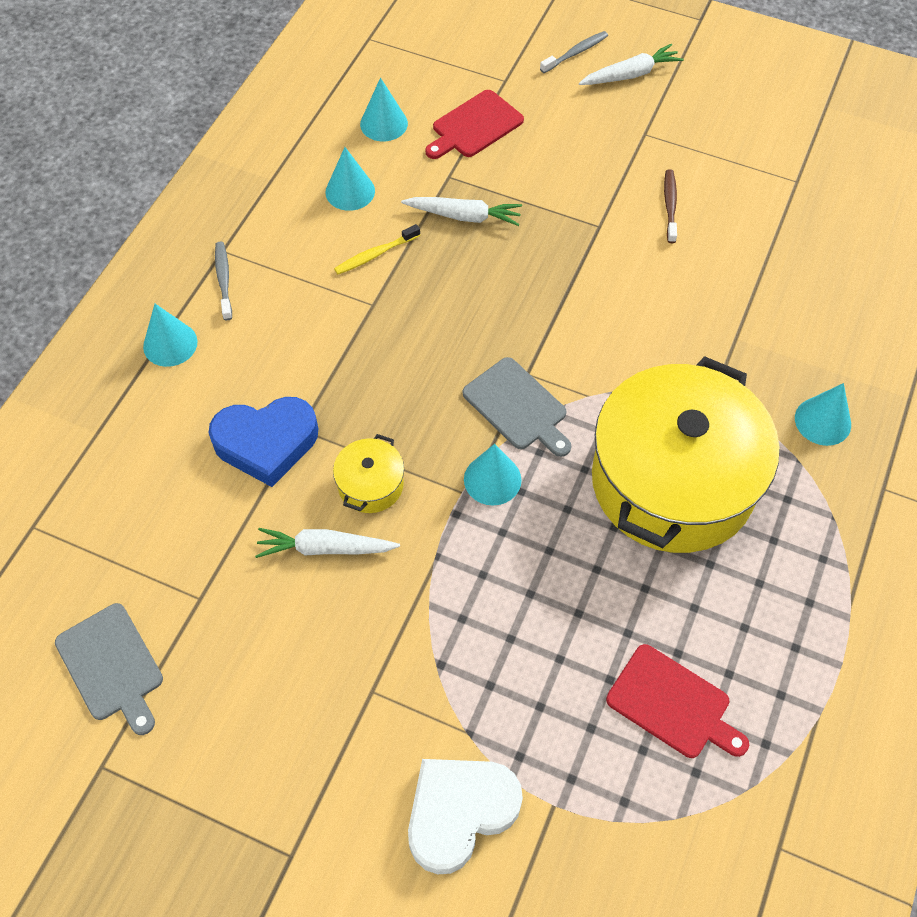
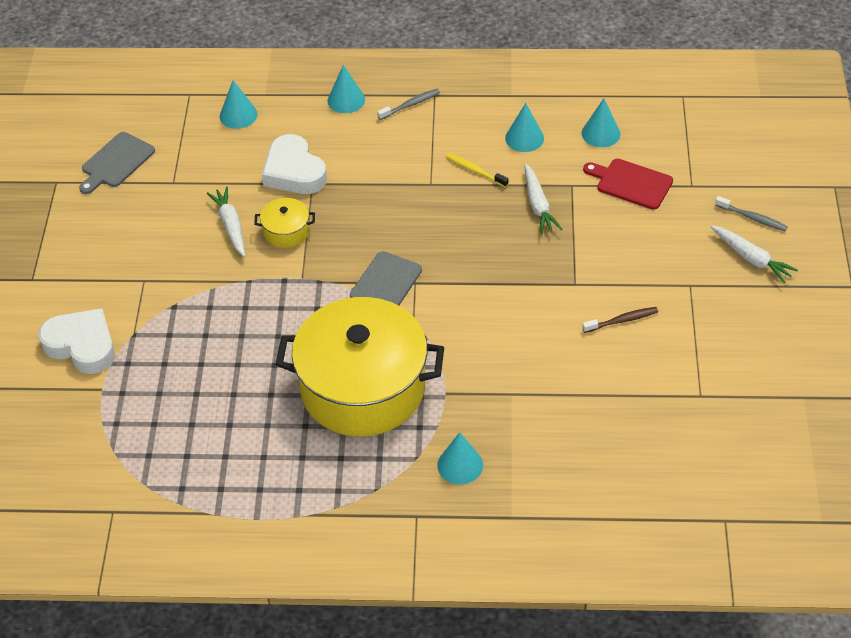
camera: 70 degrees right, 10 degrees down
(266, 443) = (294, 171): blue heart -> white heart
(492, 479) = (319, 290): turquoise cone -> turquoise cone (238, 115)
(673, 704) = (191, 431): red cutting board -> none

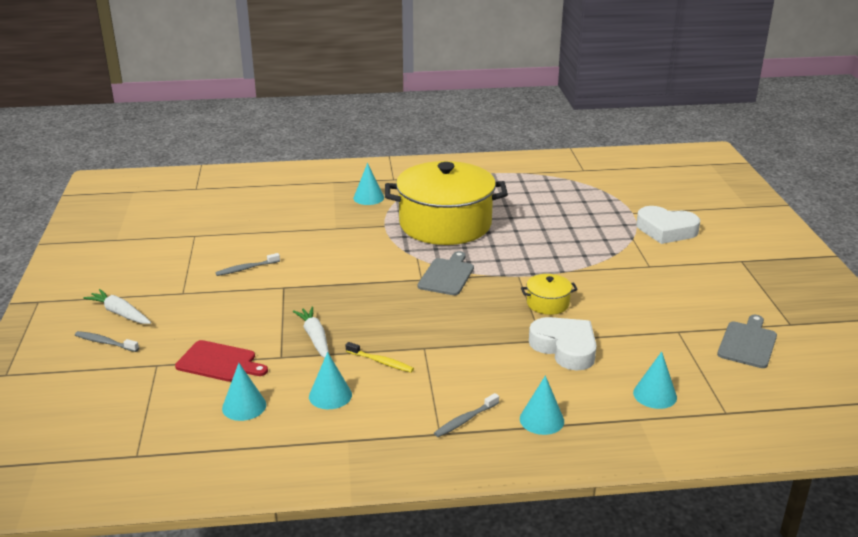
camera: 170 degrees right, 20 degrees down
(231, 226) = (600, 304): white carrot -> none
(621, 320) = (246, 268): brown toothbrush -> grey toothbrush

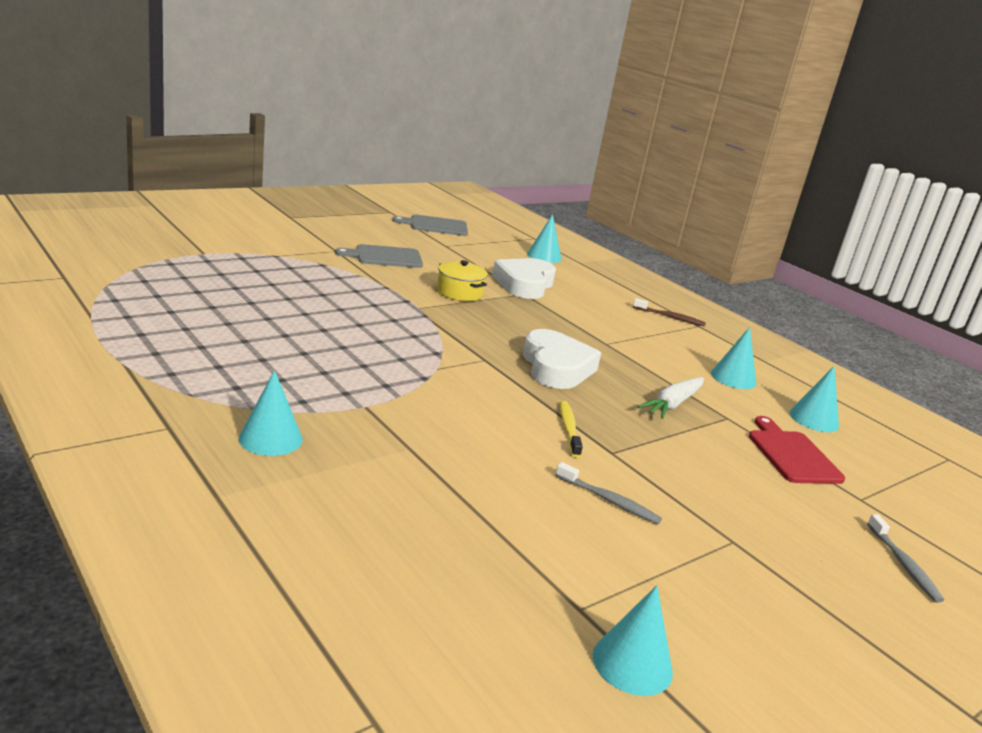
camera: 125 degrees left, 5 degrees down
(120, 313) = (849, 584): white carrot -> none
(380, 362) = (655, 361): yellow toothbrush -> yellow toothbrush (569, 429)
(445, 224) = (323, 359): yellow pot -> none
(447, 275) = (460, 345): grey cutting board -> grey cutting board (385, 257)
(465, 420) = (670, 317): grey toothbrush -> brown toothbrush
(541, 420) = (627, 291): turquoise cone -> turquoise cone (632, 663)
(666, 230) = (243, 240): white heart -> white heart (556, 367)

